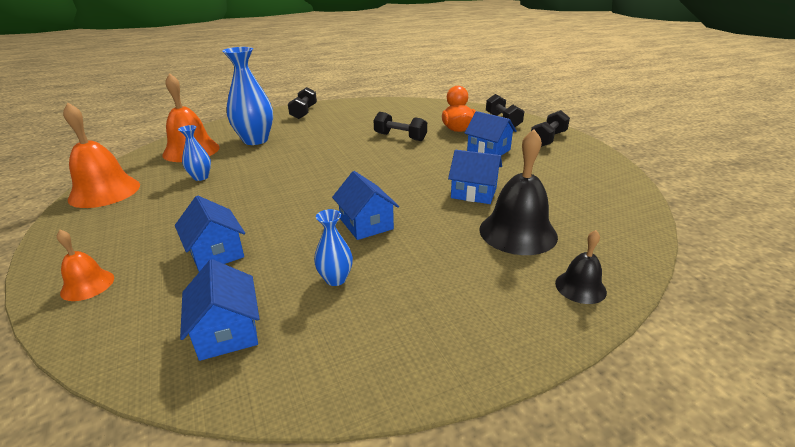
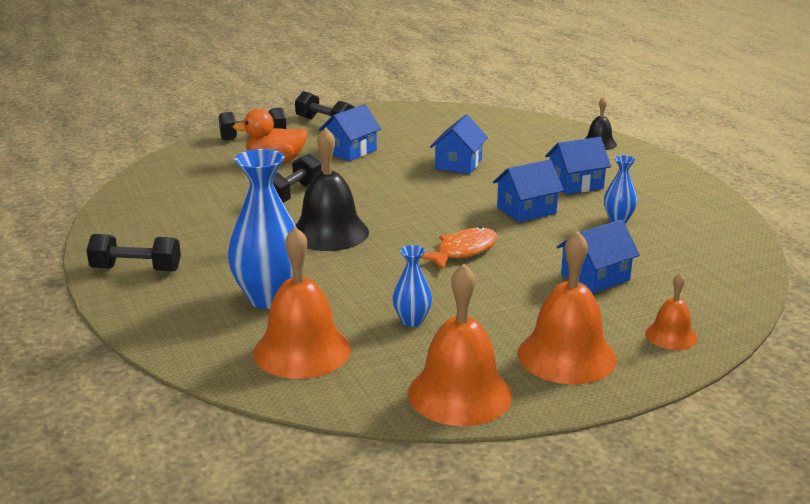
camera: 90 degrees left, 5 degrees down
(108, 230) = (566, 356): none -> orange bell
(227, 331) = (698, 255): blue house -> blue house (575, 184)
(292, 194) = (463, 251): none -> orange fish
(517, 232) = (530, 154): black bell -> black bell (329, 233)

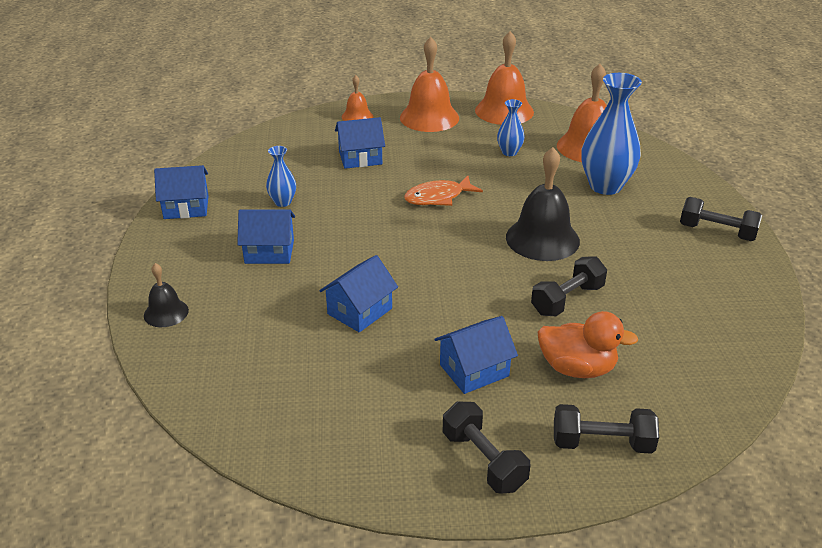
camera: 160 degrees left, 10 degrees up
(526, 210) = (349, 228): blue house -> blue house (186, 207)

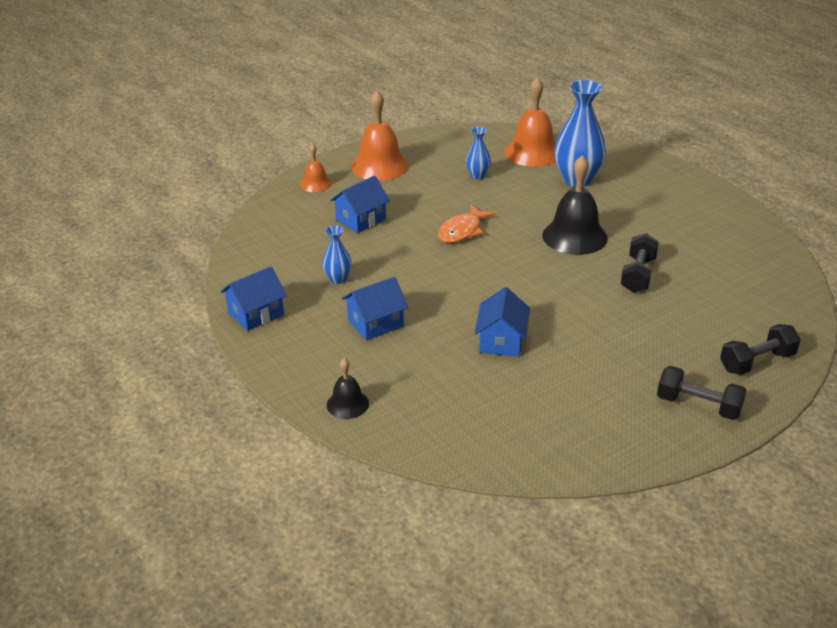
camera: 30 degrees left, 0 degrees up
(474, 370) = (628, 349): blue house -> none
(504, 111) = (436, 141): orange bell -> none
(577, 368) = (693, 320): orange duck -> none
(717, 232) = (685, 189): black dumbbell -> none

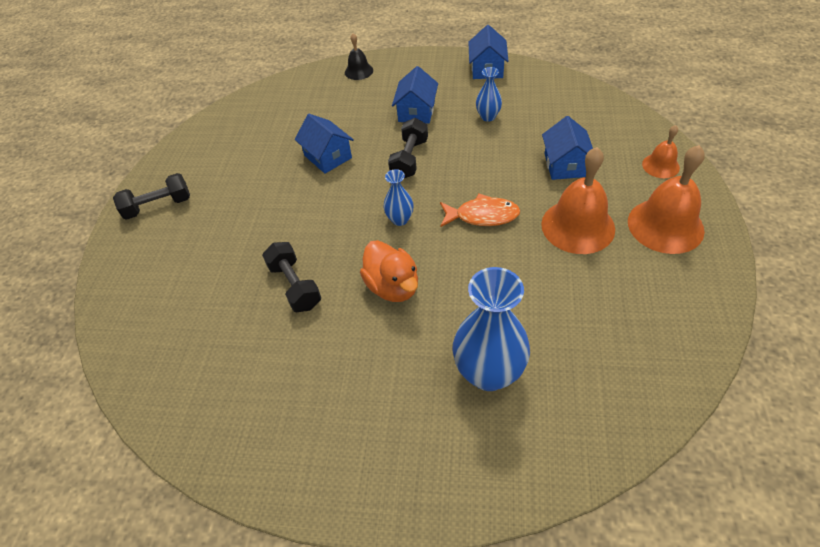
camera: 135 degrees right, 15 degrees up
(462, 231) = (482, 216): orange fish -> orange fish turned 105 degrees clockwise
(477, 175) = (577, 290): blue vase -> blue vase (400, 219)
(533, 152) = (592, 380): orange bell -> orange bell (578, 226)
(574, 236) = (393, 286): black bell -> orange duck
(757, 362) = (136, 271): black dumbbell -> black dumbbell (409, 159)

